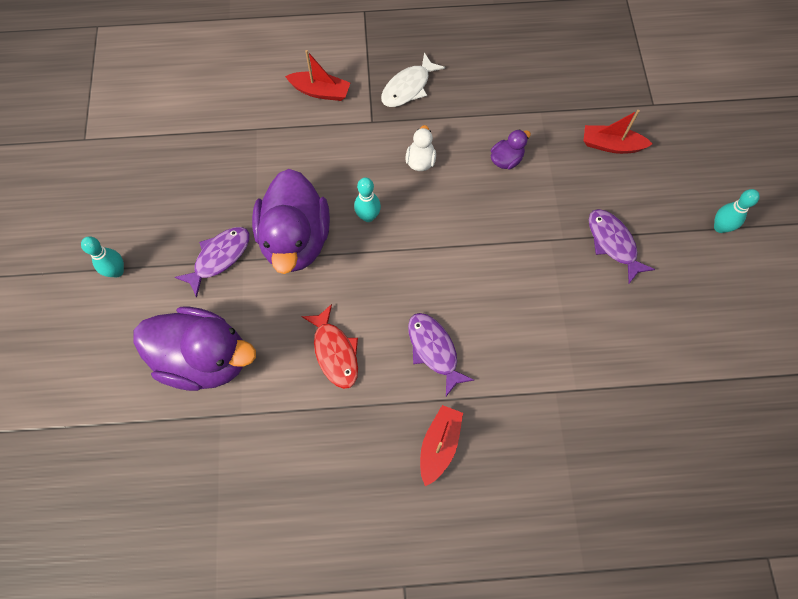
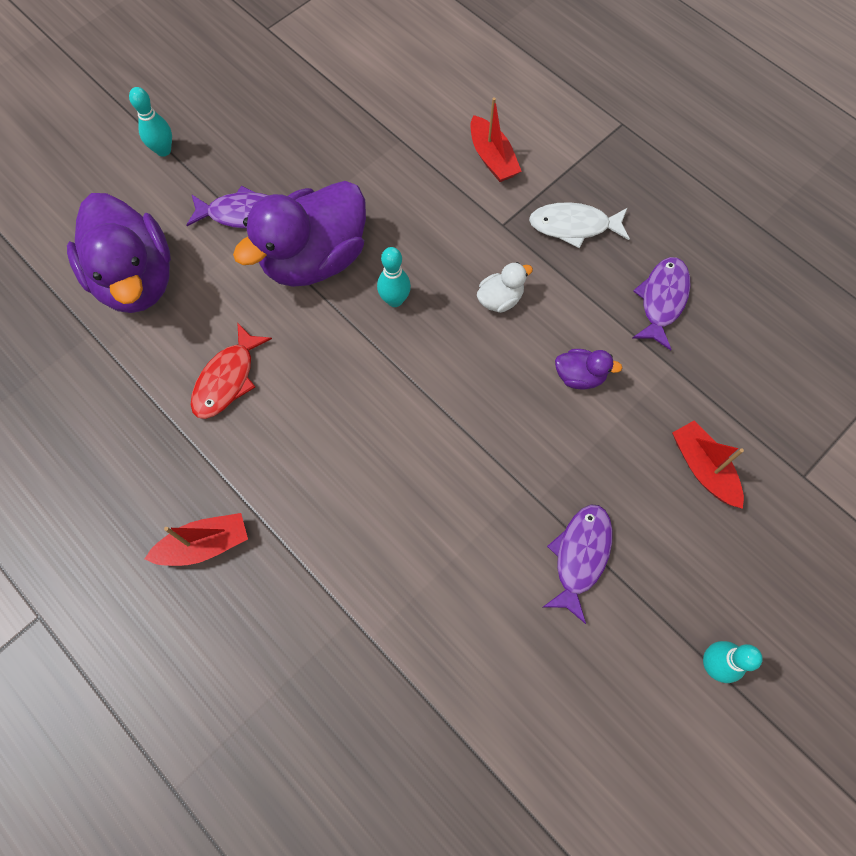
camera: 50 degrees right, 0 degrees up
(434, 350) = (301, 465): purple fish -> purple fish (662, 300)

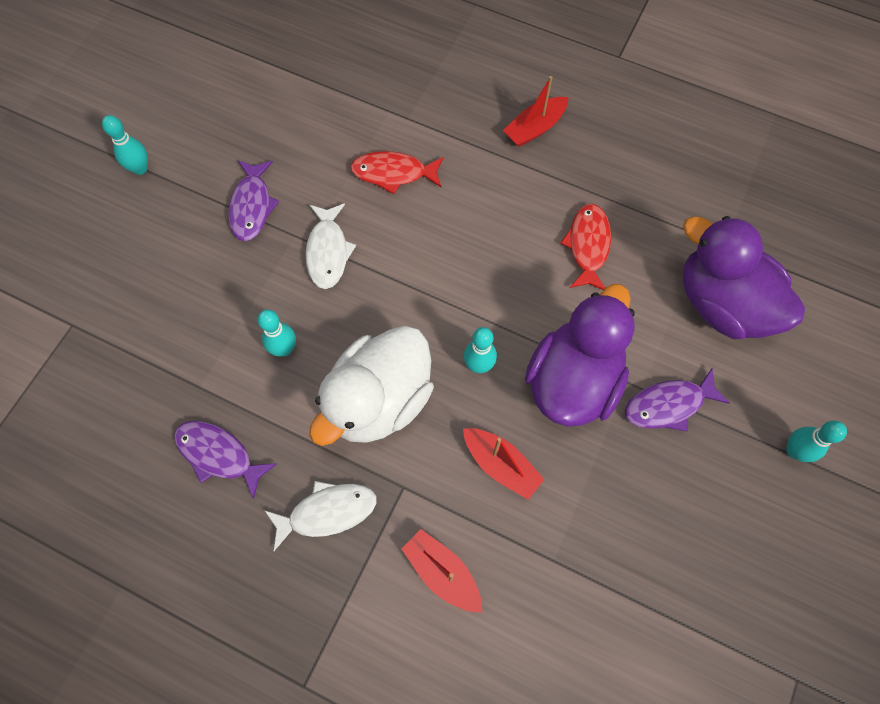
camera: 160 degrees right, 0 degrees up
(399, 542) = (393, 173): none -> red fish
(500, 299) = (379, 400): white duck -> white duck, size x2.35
(506, 467) = (328, 252): none -> white fish
(579, 376) = (284, 349): purple duck -> turquoise bowling pin
(662, 300) = (219, 454): purple fish -> purple fish turned 120 degrees clockwise
(703, 468) = (161, 303): red boat -> red boat (501, 465)

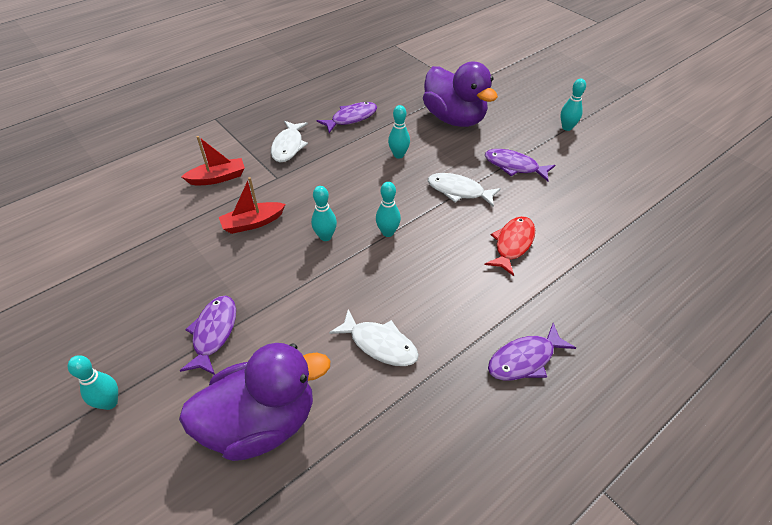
camera: 115 degrees right, 20 degrees down
(379, 400) = (336, 184): white duck -> none
(437, 300) = (388, 232): none -> turquoise bowling pin
(535, 128) = (524, 359): red boat -> purple fish
(573, 381) = (276, 283): purple duck -> purple duck (454, 119)
(588, 245) = (379, 344): red fish -> white fish

